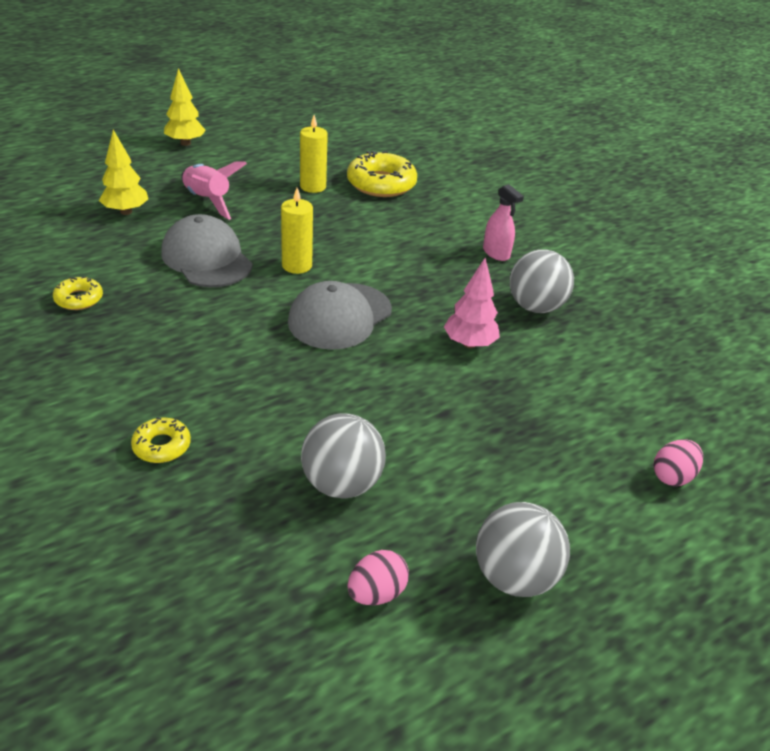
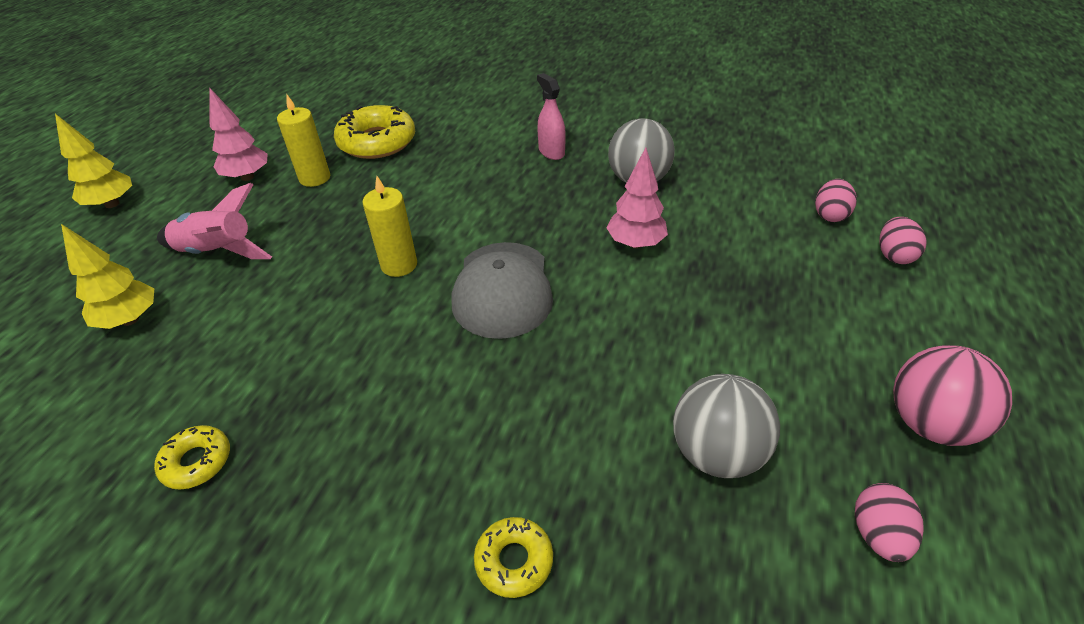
camera: 35 degrees left, 5 degrees up
(207, 258) = (295, 314): grey cap -> none
(274, 165) = (247, 177): none -> pink tree
(496, 253) = (551, 152): pink spray bottle -> pink spray bottle turned 135 degrees counterclockwise
(514, 576) = (929, 423): grey ball -> pink ball
(662, 419) = (830, 215): none -> pink egg

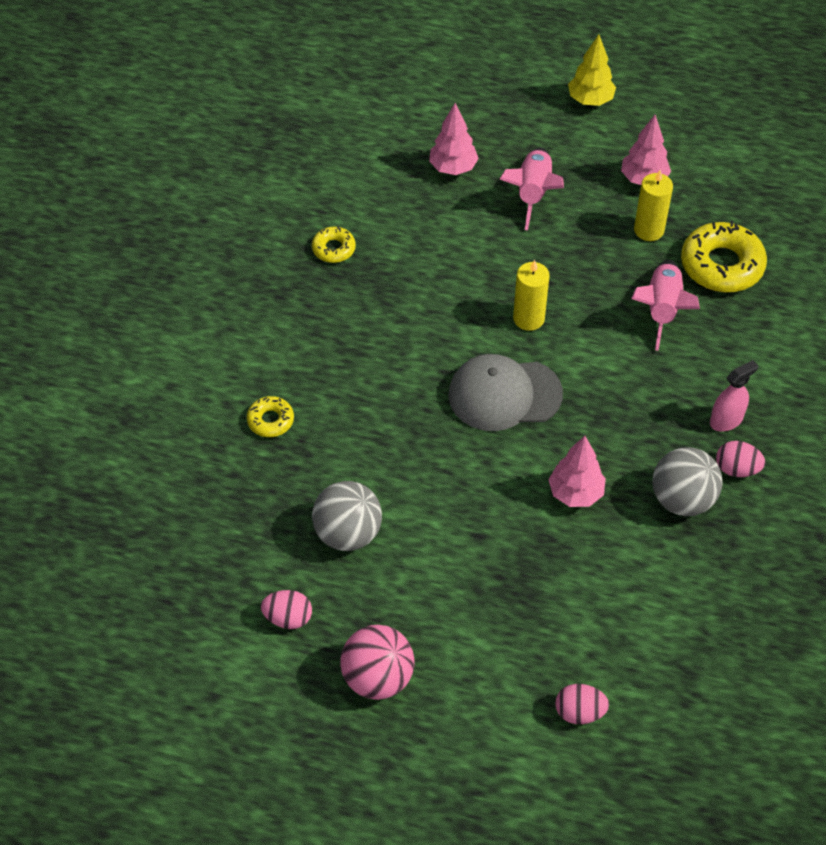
camera: 85 degrees right, 10 degrees up
(130, 319) = (453, 168): yellow tree -> pink tree
(417, 177) = (662, 309): none -> pink rocket
(830, 215) = (641, 670): pink egg -> pink egg (736, 469)

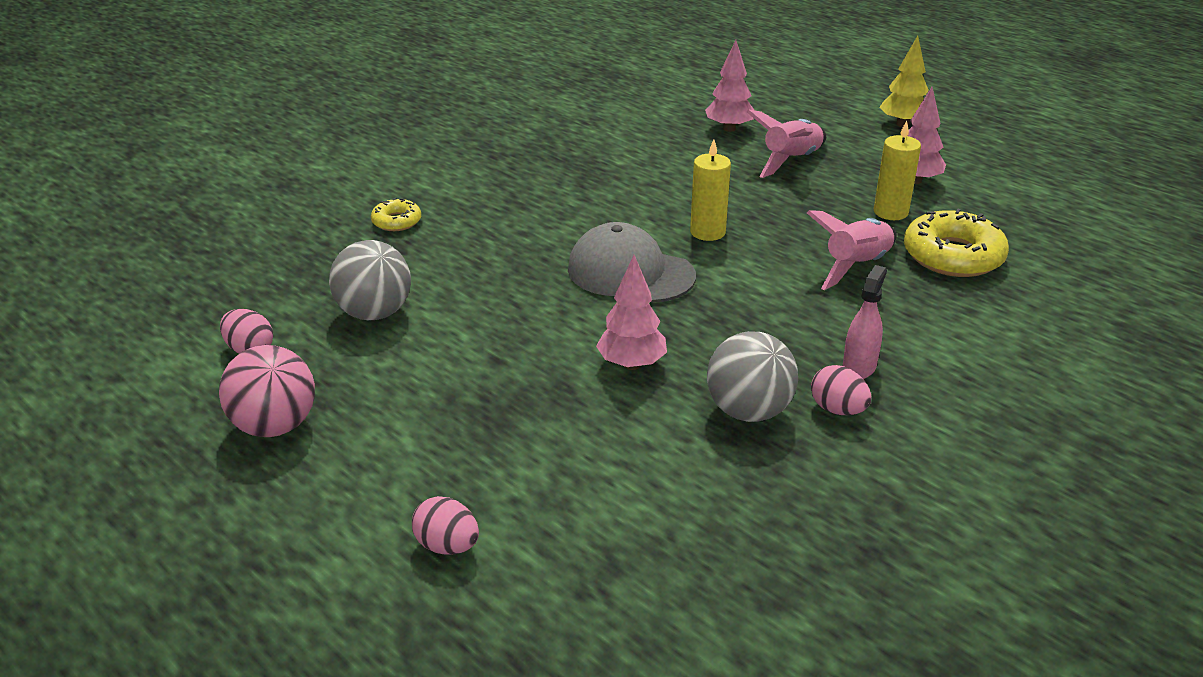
camera: 30 degrees right, 20 degrees down
(333, 249) = (571, 144): yellow donut -> none
(726, 420) = (859, 367): pink spray bottle -> pink spray bottle turned 60 degrees counterclockwise

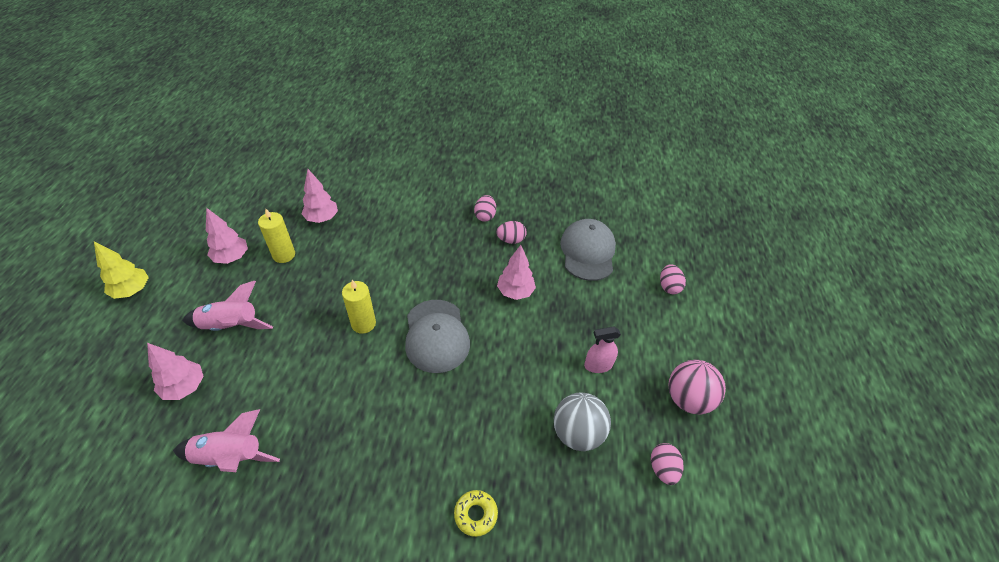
camera: 130 degrees left, 15 degrees up
(633, 489) = (587, 252): none -> grey cap
(748, 411) = (511, 240): grey ball -> pink egg
(856, 266) = (359, 248): pink rocket -> pink rocket (230, 457)
(859, 367) = (449, 219): pink spray bottle -> pink spray bottle (598, 365)
(953, 256) = (322, 218): yellow donut -> pink tree

